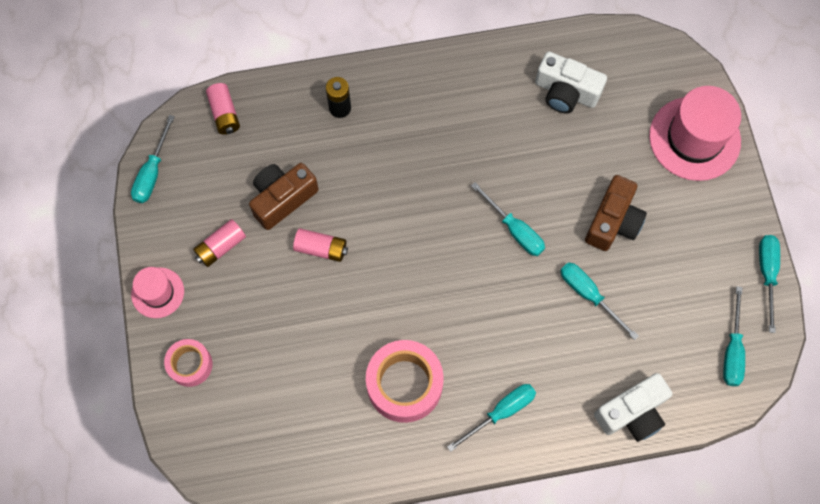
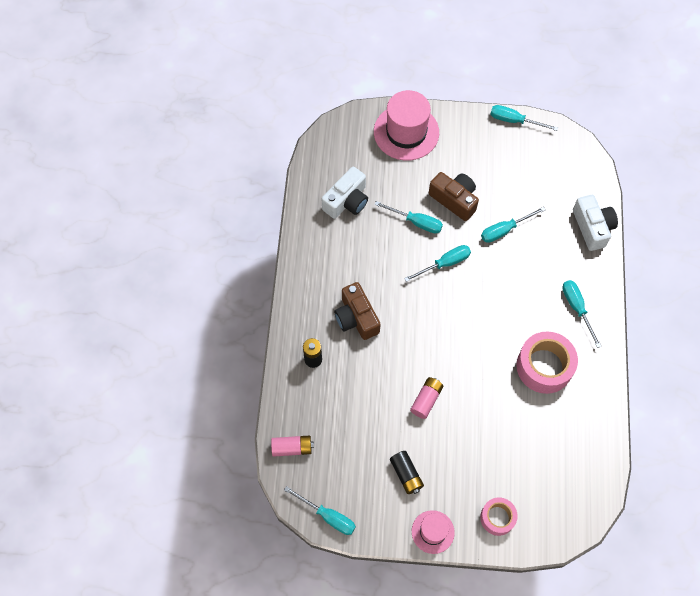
camera: 75 degrees left, 5 degrees down
(221, 247) = (406, 474): pink battery -> black battery
(282, 198) = (378, 419): brown camera -> brown camera (356, 318)
(732, 350) = (562, 157): turquoise screwdriver -> turquoise screwdriver (416, 222)

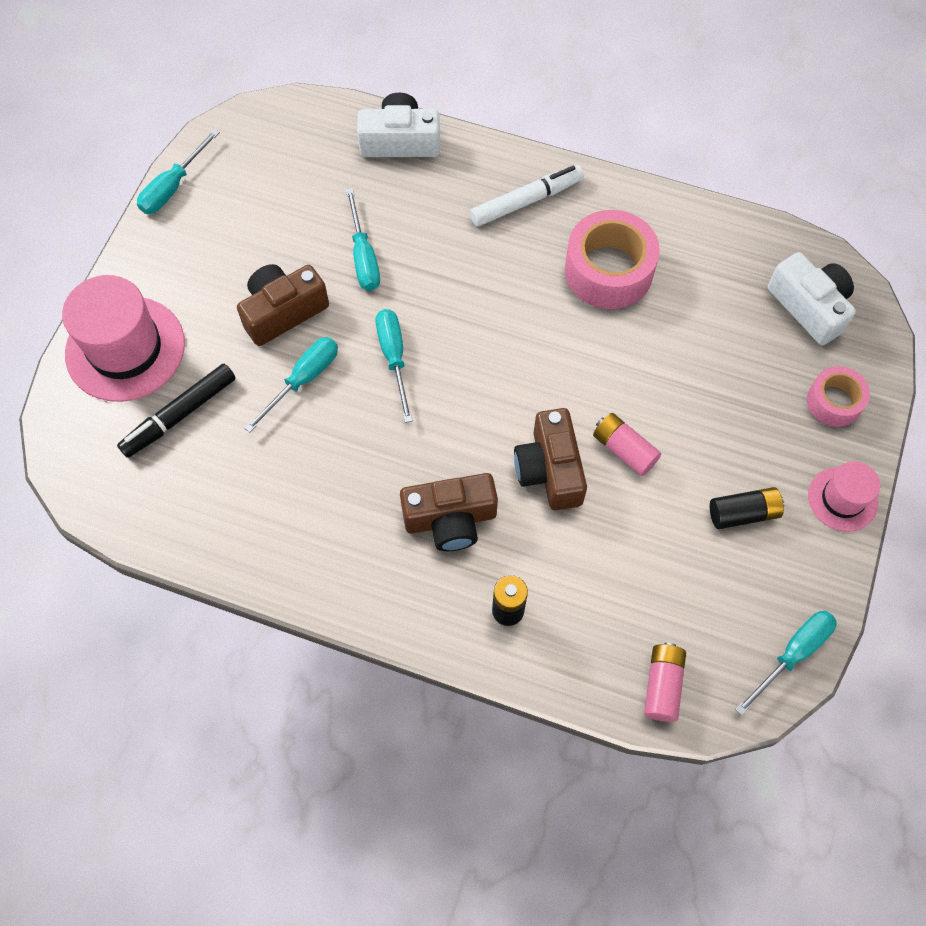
camera: 75 degrees left, 0 degrees up
(347, 201) = (222, 478): white camera -> white camera (809, 307)
(376, 170) = (180, 415): none -> black marker
(401, 362) = (550, 469): none -> brown camera
(577, 308) = (526, 201): turquoise screwdriver -> white marker

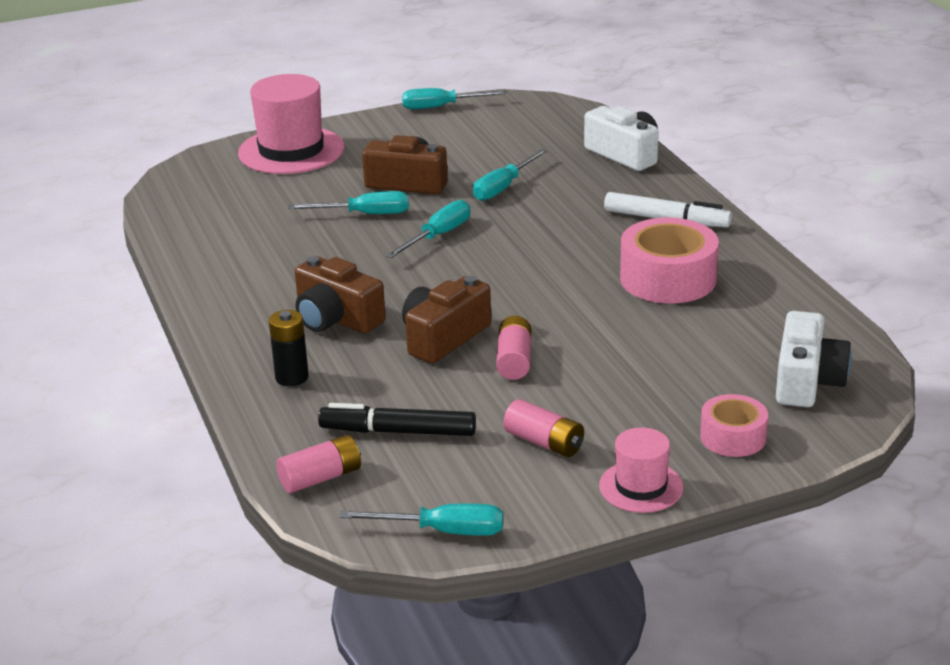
camera: 50 degrees right, 35 degrees down
(180, 415) = (269, 189): black marker -> black marker (398, 432)
(743, 513) = (544, 442): black battery -> pink battery

